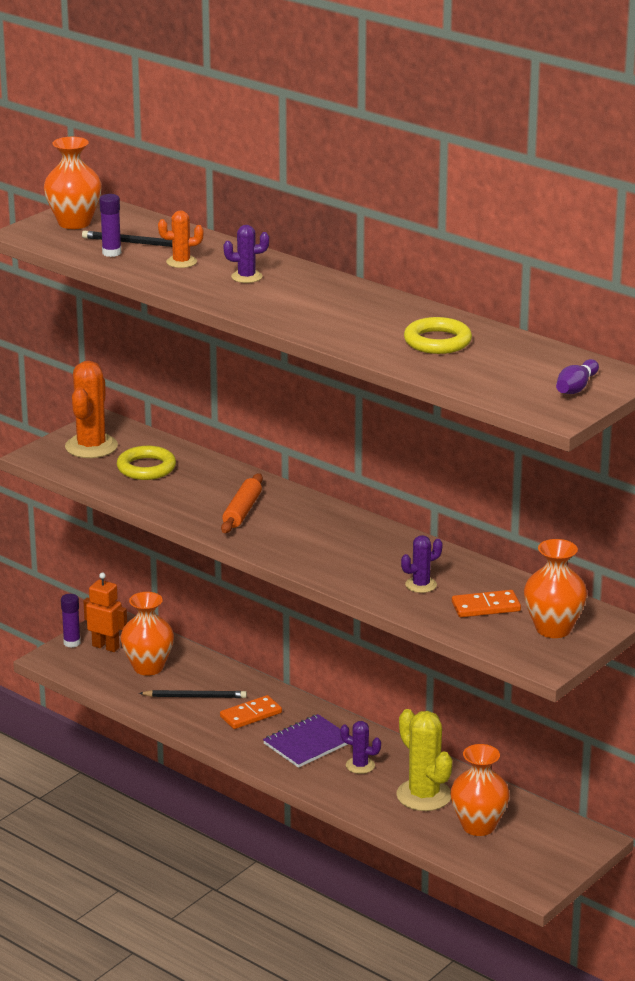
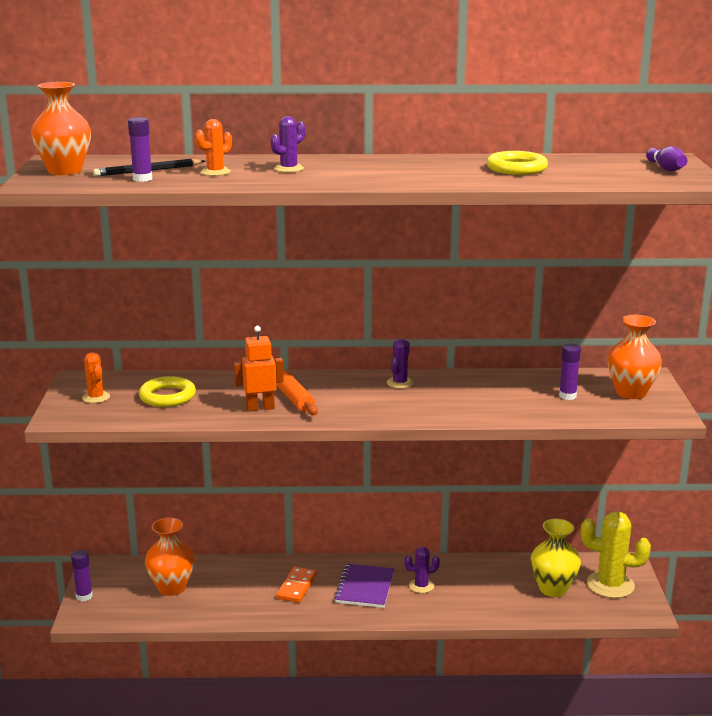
camera: 40 degrees left, 5 degrees down
(91, 446) = (96, 397): orange cactus -> orange cactus, size x0.54
(106, 647) = (117, 587): orange robot -> orange robot (260, 408)
(195, 696) = (237, 592): black pencil -> none
(421, 585) = (503, 399): purple cactus -> purple cactus (400, 383)
(424, 795) = (490, 586): yellow cactus -> yellow cactus (610, 585)
(478, 826) = (553, 589): orange vase -> yellow vase
(486, 607) = (567, 396): orange domino -> purple glue stick

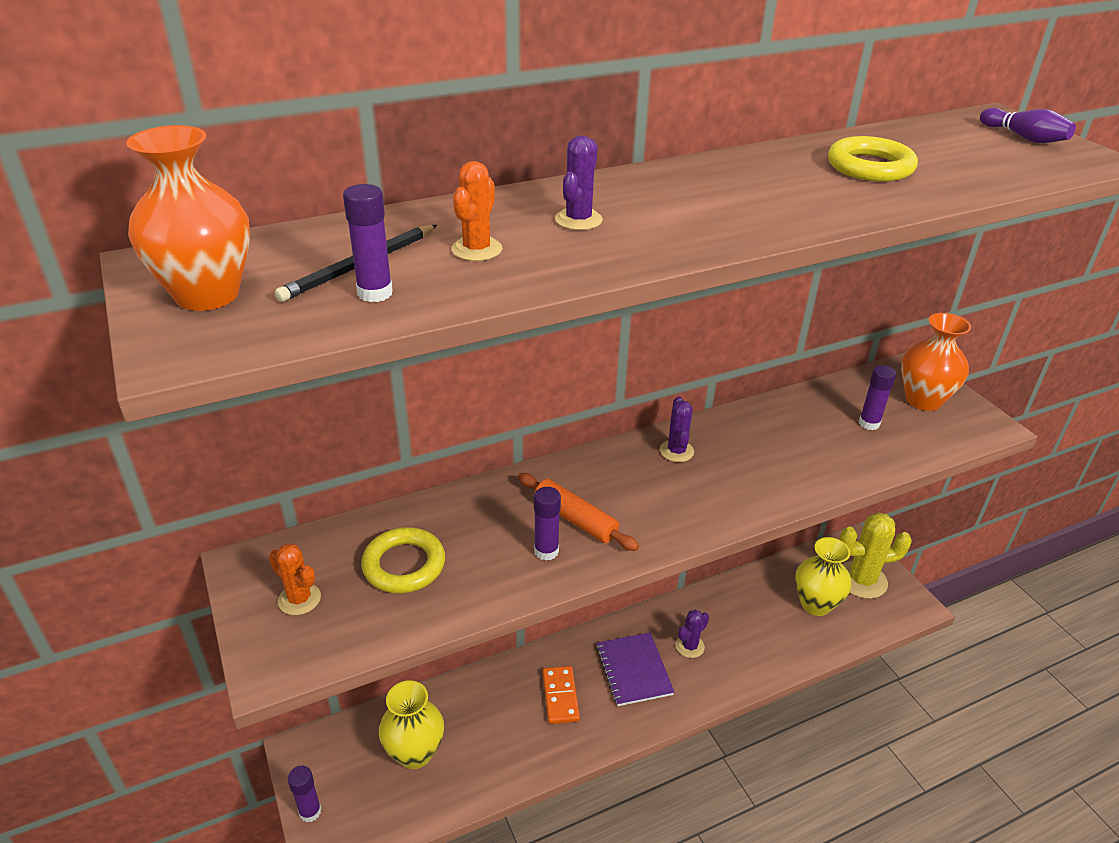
camera: 25 degrees left, 15 degrees up
(172, 587) = (415, 753): orange vase -> yellow vase
(260, 408) = (546, 551): orange robot -> purple glue stick

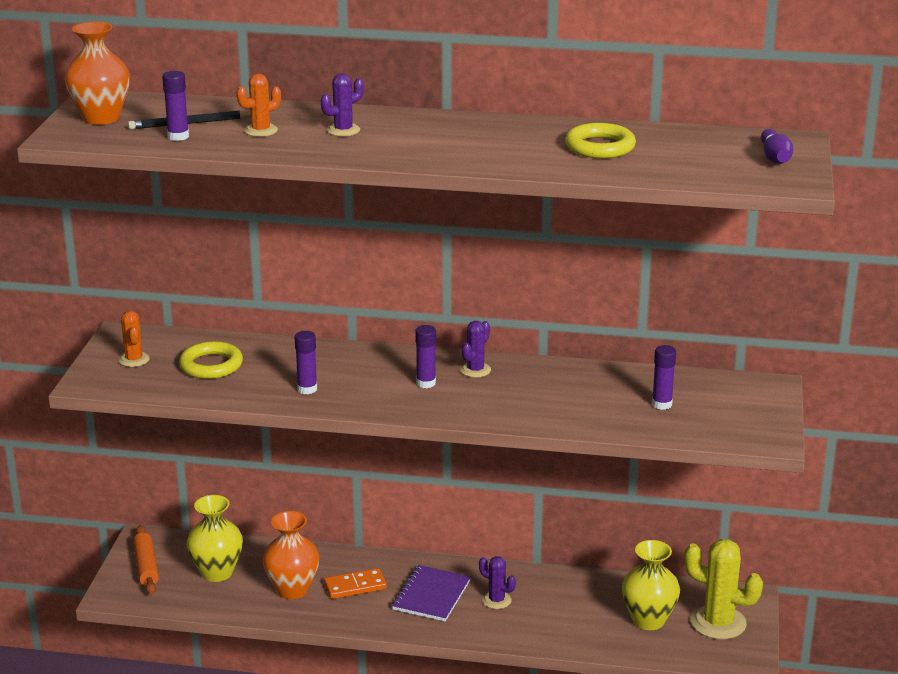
camera: 35 degrees right, 10 degrees down
(310, 811) = (120, 572): purple glue stick -> purple glue stick (426, 383)
(560, 696) = (355, 586): orange domino -> orange domino turned 45 degrees clockwise
(575, 519) = (348, 381): orange rolling pin -> orange rolling pin (146, 567)
(689, 646) = (496, 600): purple cactus -> purple cactus turned 45 degrees clockwise
(923, 400) = (739, 406): orange vase -> orange vase (292, 589)

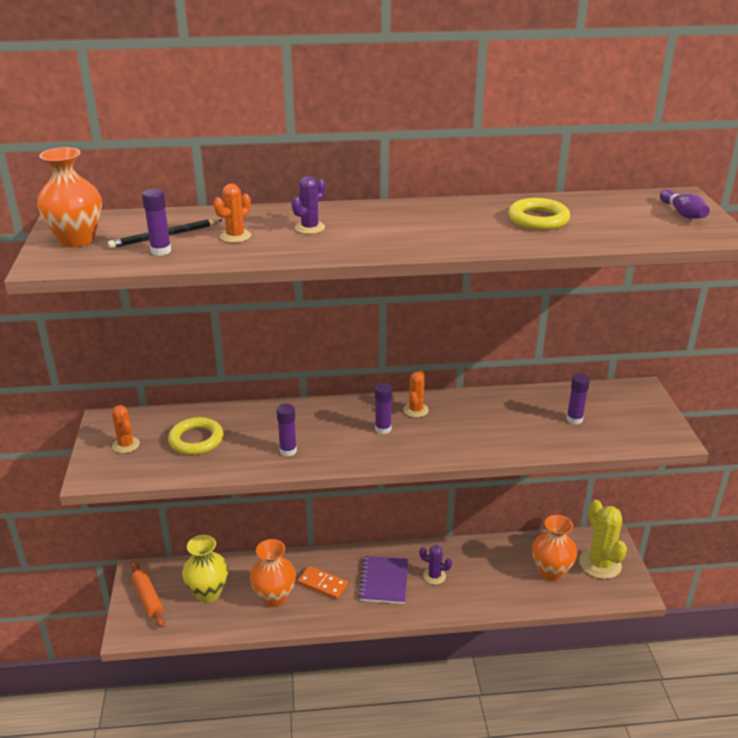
camera: 15 degrees left, 5 degrees up
(355, 586) = (322, 584): orange domino -> orange domino turned 60 degrees clockwise
(475, 370) = (415, 410): purple cactus -> orange cactus
(648, 620) = (551, 571): yellow vase -> orange vase
(718, 623) = (600, 564): yellow cactus -> yellow cactus turned 60 degrees clockwise

